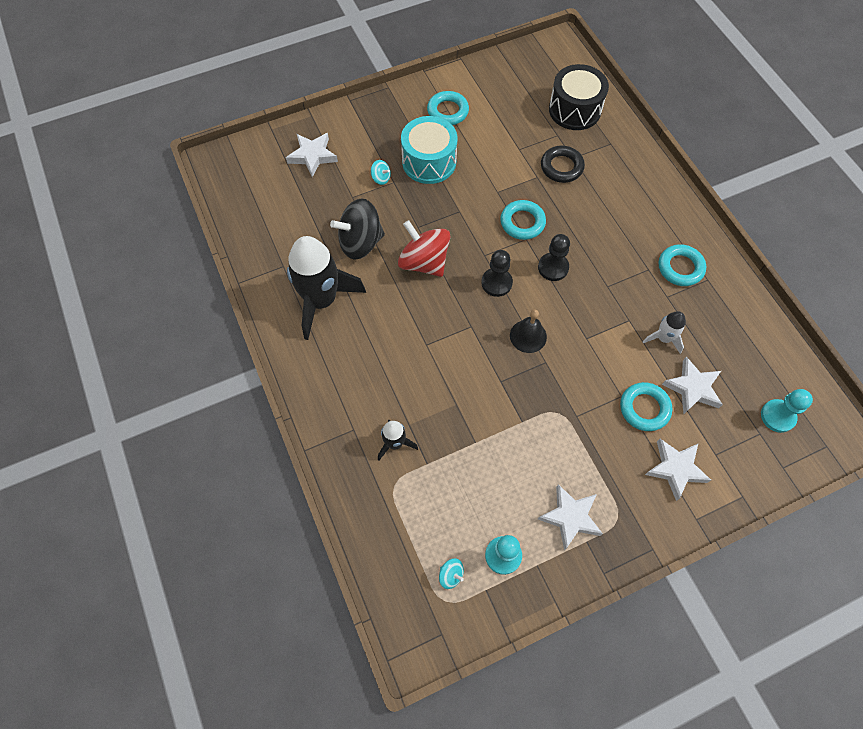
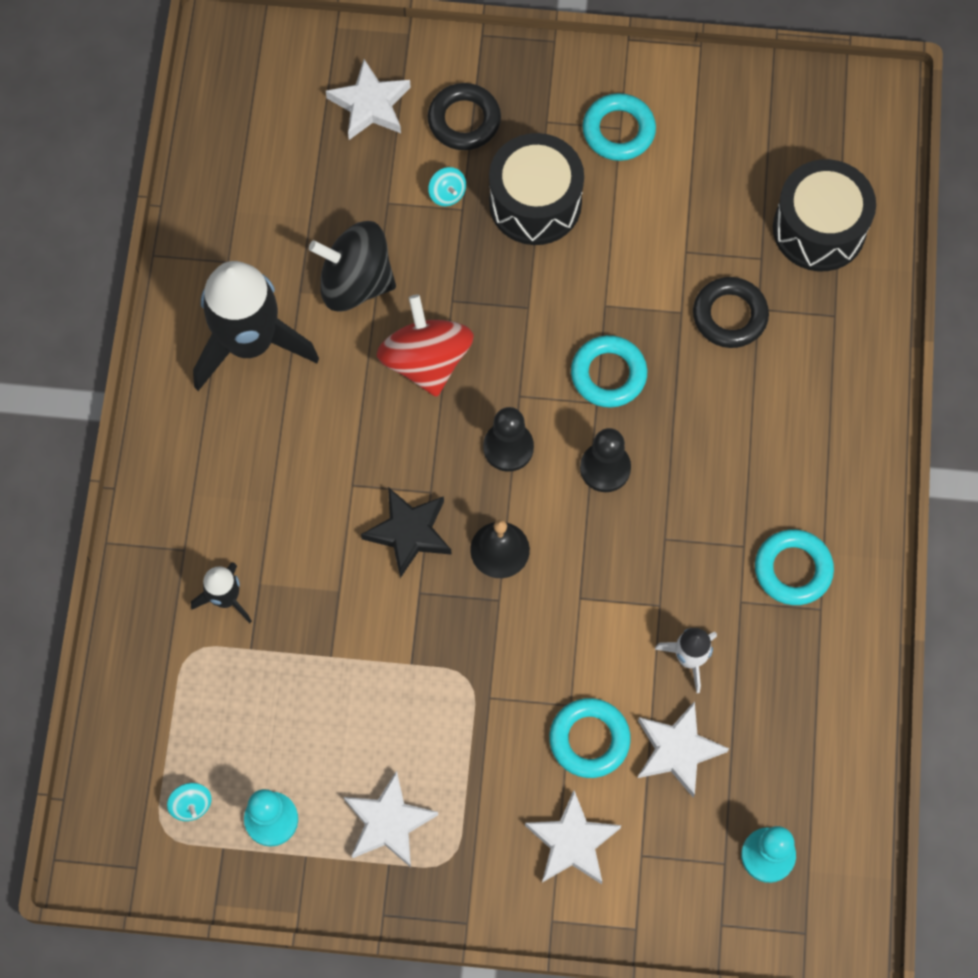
camera: 30 degrees right, 5 degrees up
(367, 141) = (464, 120): none -> black ring
(429, 162) = (535, 203): turquoise drum -> black drum
(474, 353) = (409, 533): none -> black star

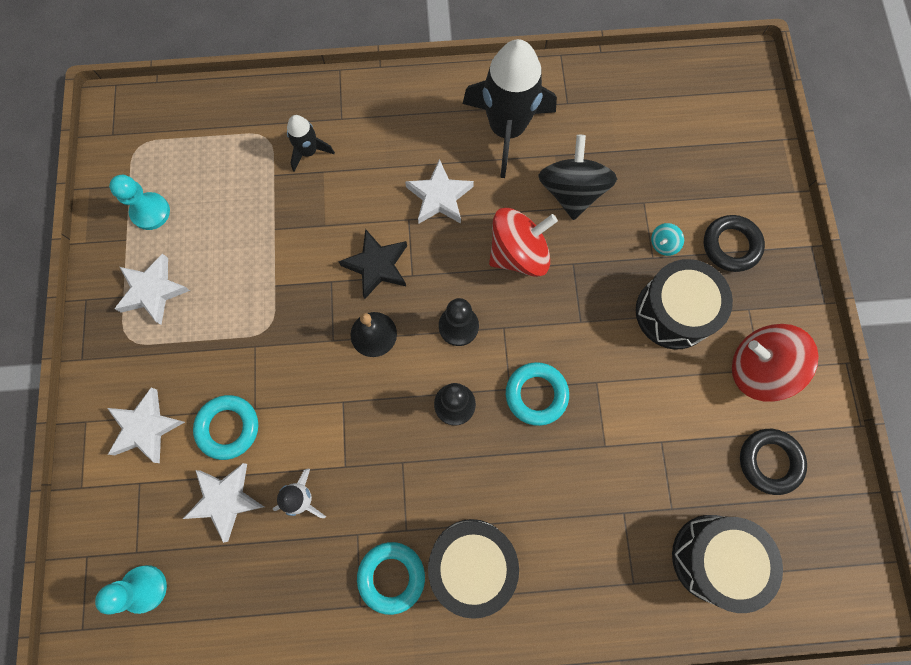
camera: 80 degrees right, 5 degrees up
(191, 805) = (157, 159): turquoise spinning top -> none
(370, 105) = (723, 175): white star -> white star (439, 197)
(618, 131) = (758, 368): turquoise ring -> red spinning top
(729, 315) = (611, 488): black ring -> black ring (769, 461)
(789, 480) = (472, 562): none -> black drum

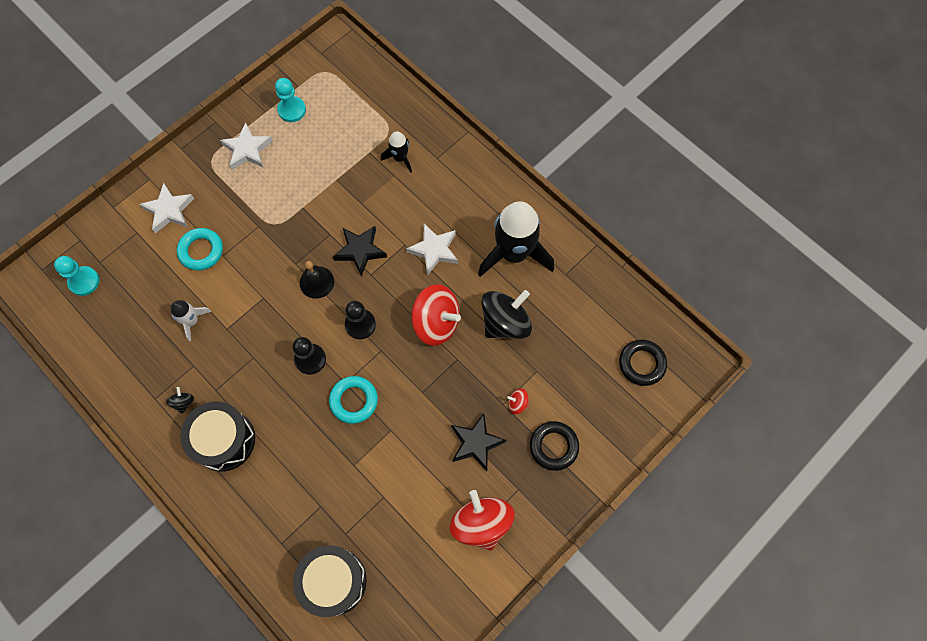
camera: 50 degrees right, 5 degrees down
(225, 499) = (161, 282): white star -> none
(391, 576) = (183, 402): turquoise ring -> black spinning top
(663, 244) = (517, 403): turquoise spinning top -> red spinning top
(673, 312) = (476, 443): black drum -> black star
(769, 461) = (423, 573): black ring -> black ring (642, 364)

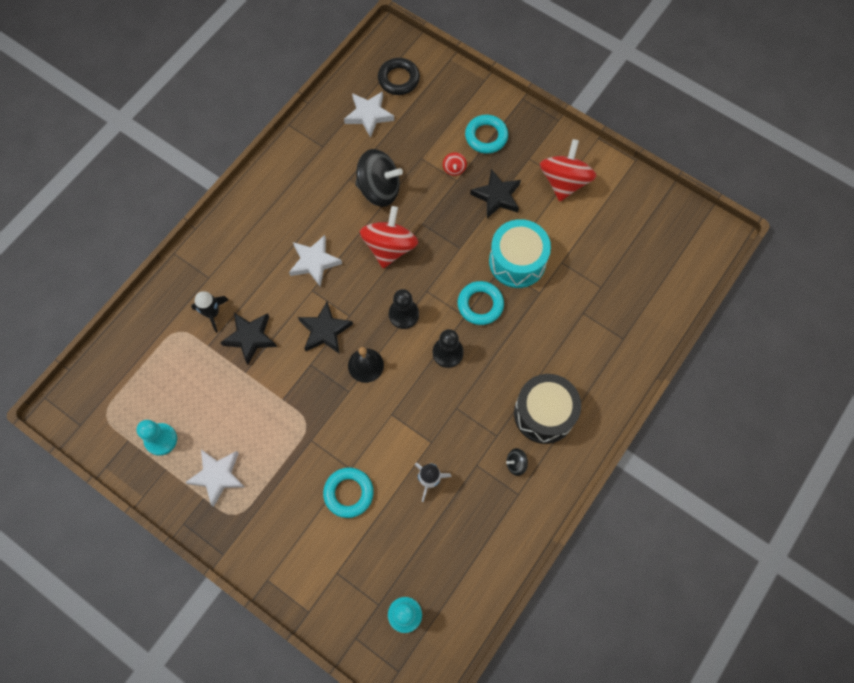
camera: 100 degrees left, 0 degrees up
(169, 210) = (304, 544): white star -> white star (369, 115)
(334, 581) = (642, 288): black drum -> none
(368, 187) = (250, 337): none -> black star
(394, 449) = (517, 261): none -> turquoise drum
(481, 523) = (564, 182): red spinning top -> red spinning top turned 135 degrees clockwise
(505, 322) = (379, 189): black spinning top -> black spinning top turned 150 degrees clockwise
(514, 253) = (307, 192): black rocket -> none
(553, 446) = (486, 136): black ring -> turquoise ring

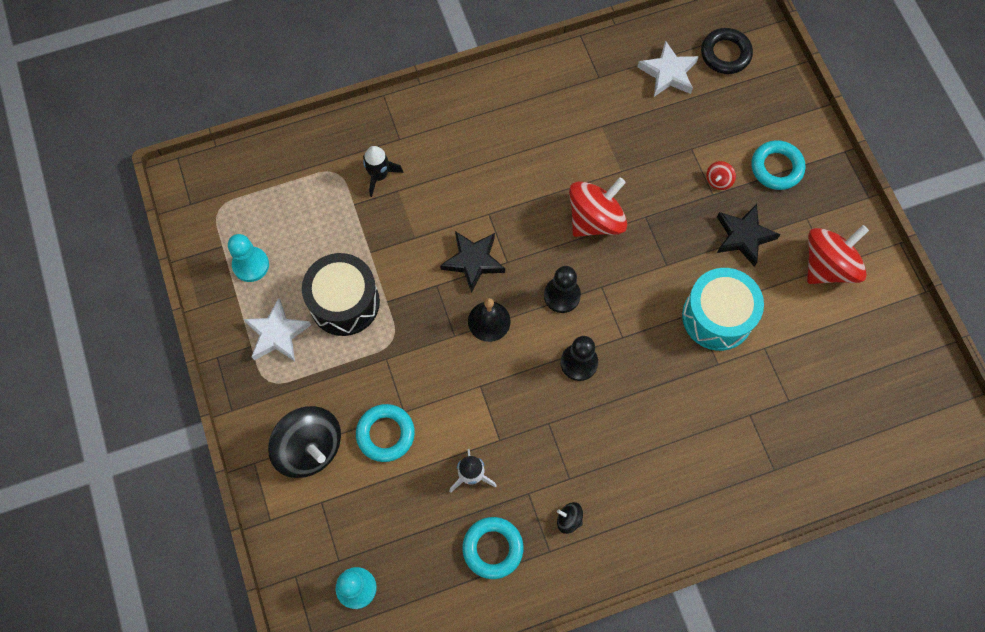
camera: 35 degrees right, 0 degrees up
(250, 337) = (398, 222): black star -> none
(314, 262) = (510, 187): white star -> none
(379, 189) = (626, 154): black spinning top -> black spinning top (310, 448)
(480, 304) = (646, 336): turquoise ring -> turquoise ring (492, 548)
(544, 414) = (634, 489): black drum -> black drum (344, 302)

